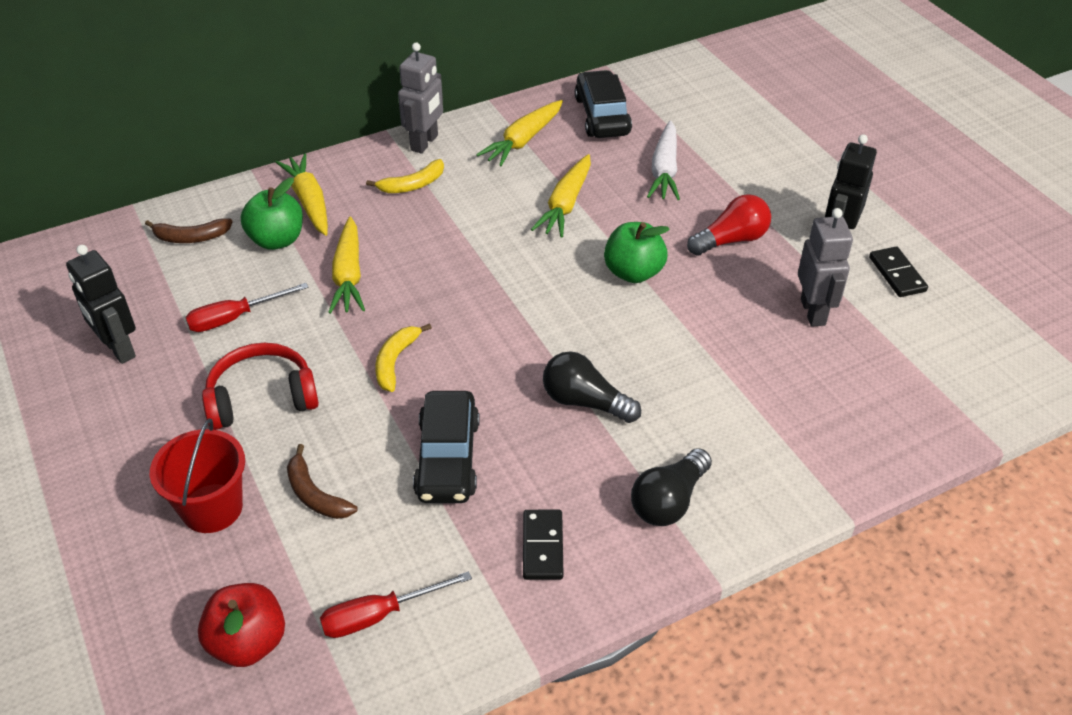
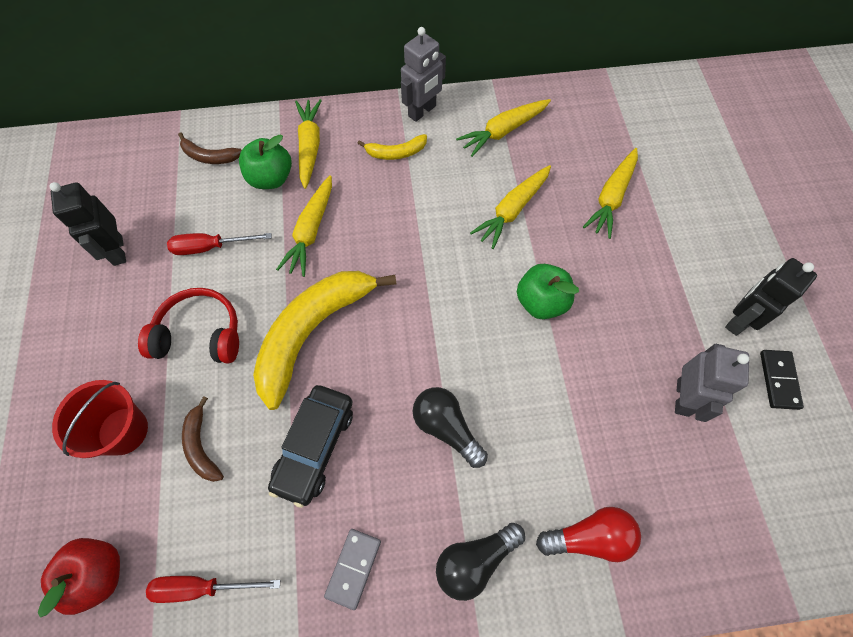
camera: 20 degrees right, 20 degrees up
(395, 361) = (313, 332): yellow banana -> yellow banana, size x2.20
(543, 546) = (353, 568): black domino -> grey domino
(602, 116) = (580, 123): black car -> none
(664, 170) = (611, 197): white carrot -> yellow carrot
(731, 240) = (640, 293): red light bulb -> red light bulb (589, 537)

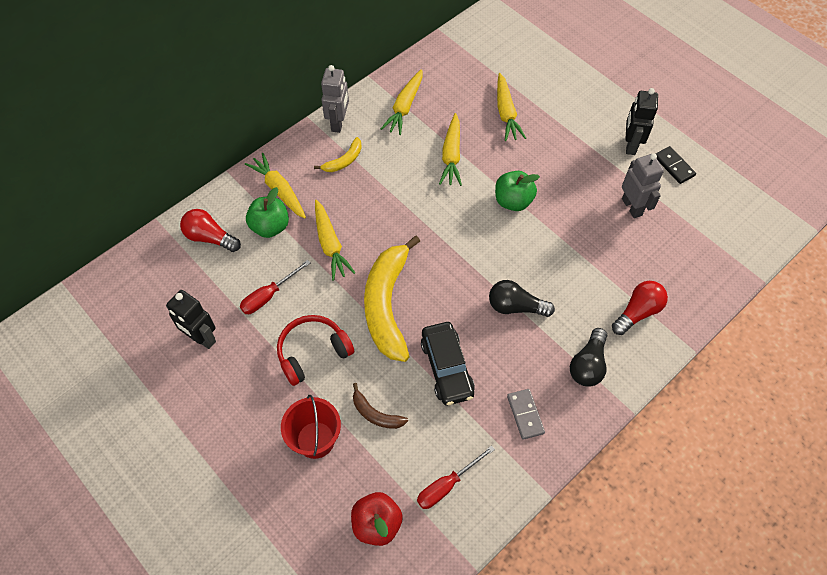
camera: 35 degrees left, 5 degrees down
(209, 156) = (210, 237): brown banana -> red light bulb

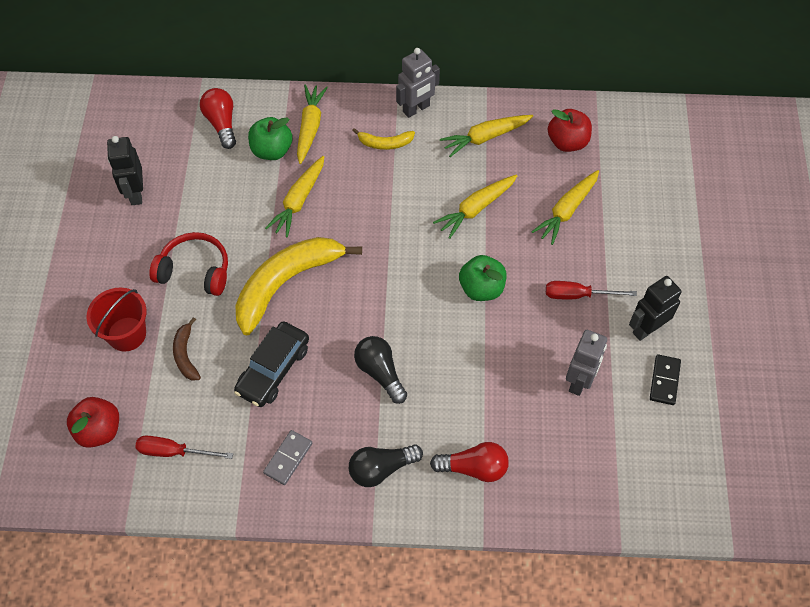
camera: 45 degrees right, 0 degrees up
(269, 295) = (213, 202): red screwdriver -> red screwdriver (578, 295)
(457, 72) = (567, 142): none -> red apple

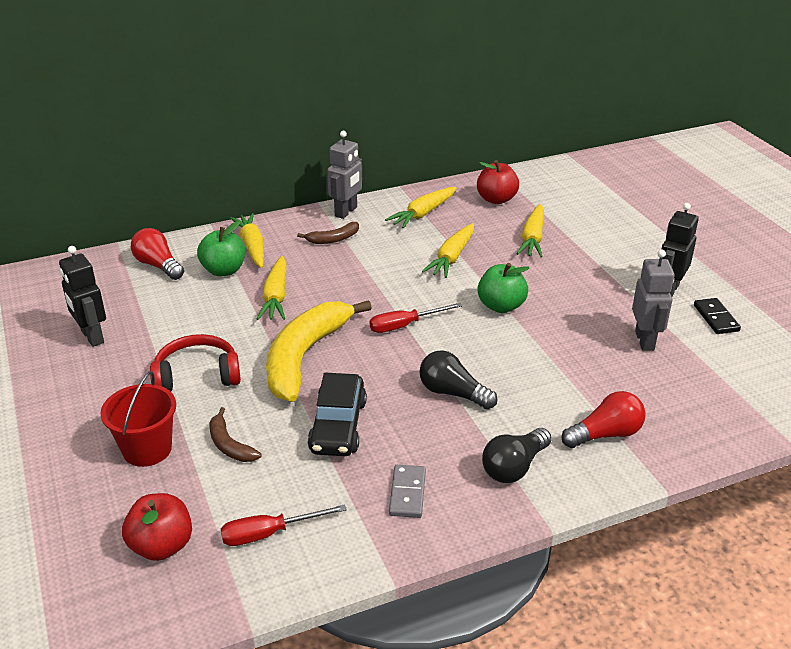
camera: 25 degrees left, 25 degrees down
(385, 143) = (333, 239): yellow banana -> brown banana
(578, 295) = (590, 286): red screwdriver -> red screwdriver (405, 325)

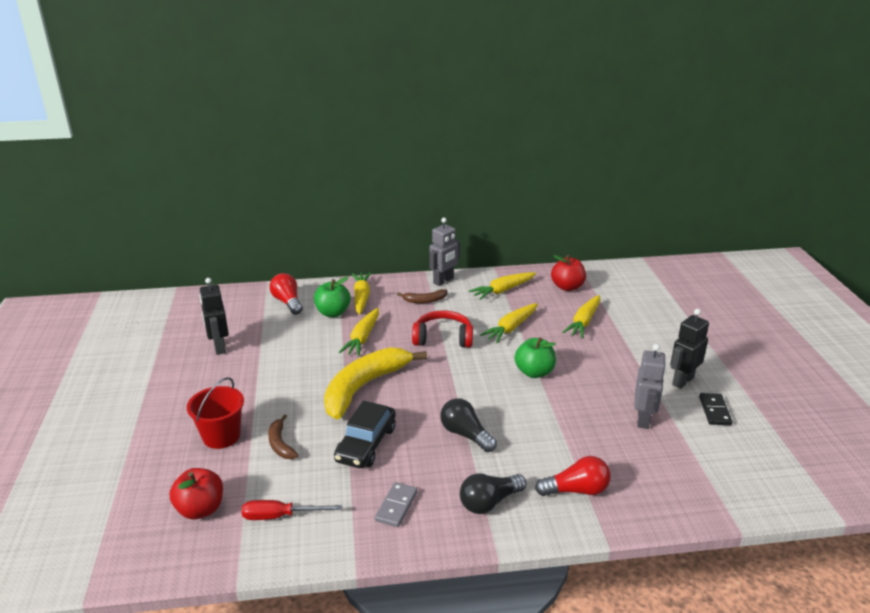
camera: 15 degrees right, 5 degrees down
(197, 376) = (280, 388): red headphones -> red headphones (443, 338)
(405, 325) = (451, 375): red screwdriver -> none

